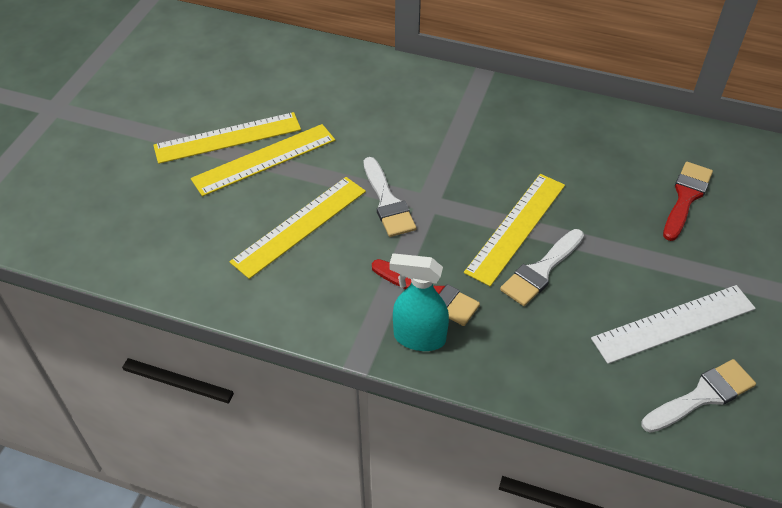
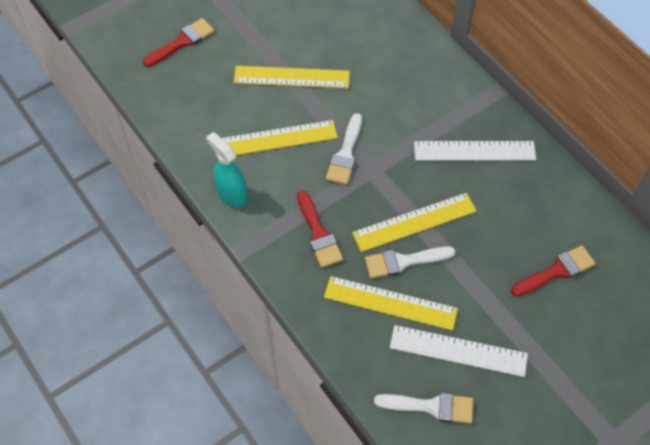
camera: 35 degrees right, 10 degrees up
(104, 185) = (182, 42): none -> red brush
(228, 138) = (281, 47): yellow ruler -> yellow ruler (390, 303)
(419, 338) = (288, 258): turquoise spray bottle -> turquoise spray bottle (232, 195)
(511, 134) = (474, 151): none -> white ruler

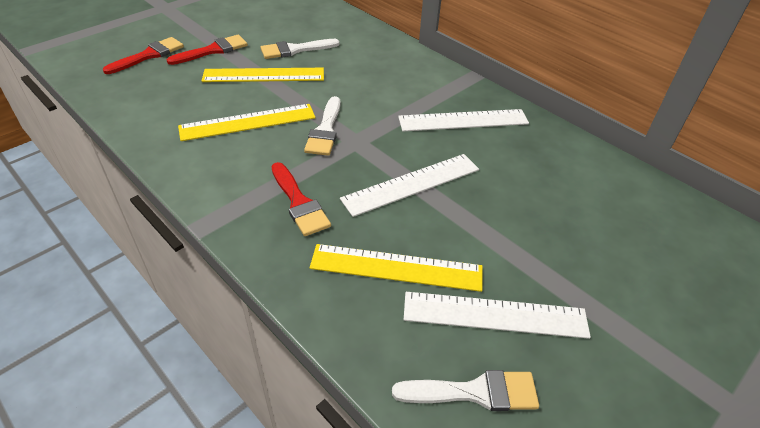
camera: 10 degrees left, 15 degrees down
(232, 195) = (193, 173): turquoise spray bottle -> none
(403, 261) = (405, 223): white brush -> white brush (295, 50)
(414, 222) = (411, 184): yellow ruler -> white ruler
(556, 271) = (586, 218): red brush -> red brush (213, 50)

